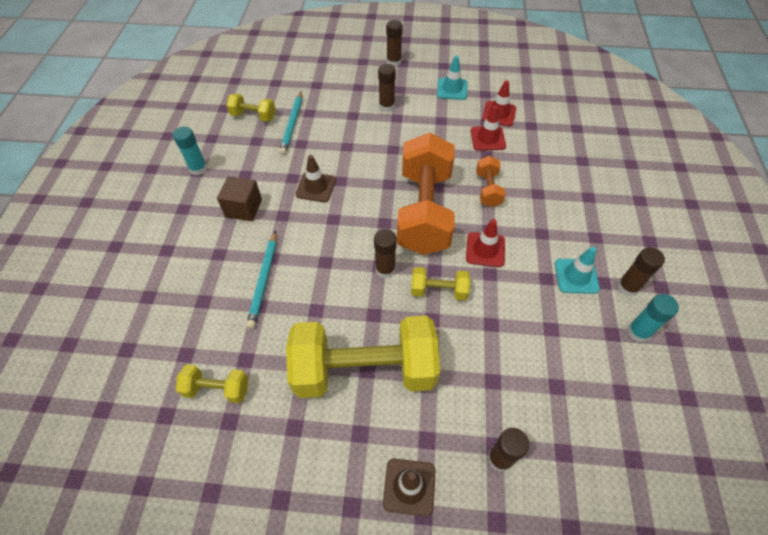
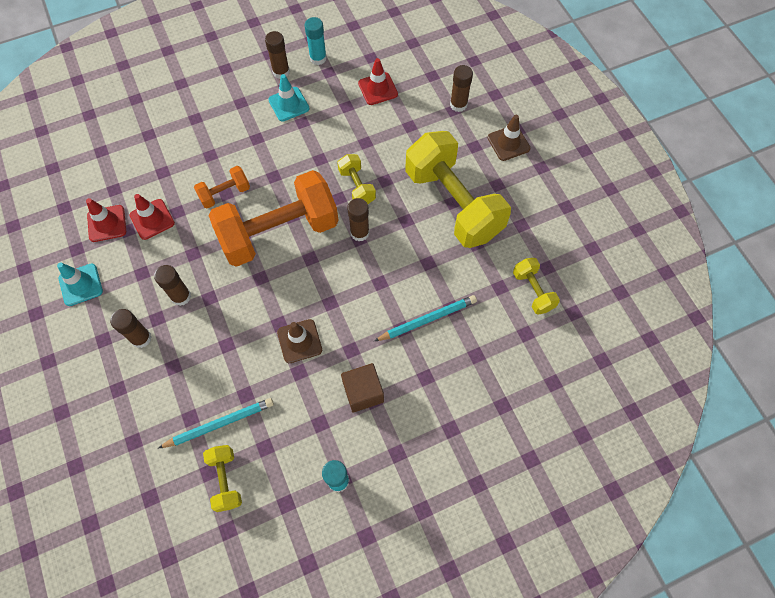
camera: 120 degrees left, 10 degrees up
(394, 62) = (49, 373): brown glue stick -> brown glue stick (181, 296)
(485, 249) = (297, 171): red traffic cone -> red traffic cone (378, 89)

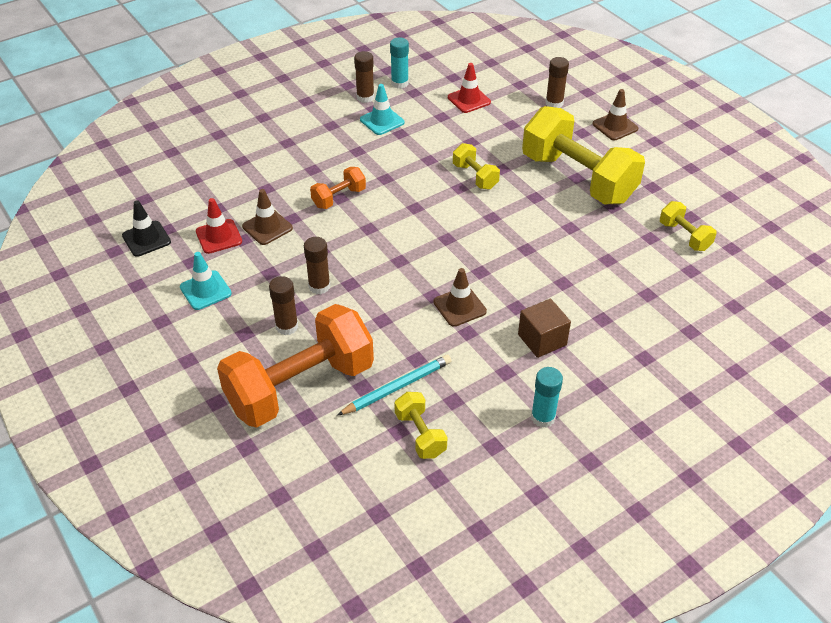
camera: 10 degrees left, 20 degrees down
(43, 216) = (146, 239): none -> black traffic cone
(152, 219) = (267, 227): red traffic cone -> brown traffic cone
(279, 232) = (407, 222): orange dumbbell -> orange dumbbell (300, 387)
(359, 233) = (491, 212): brown glue stick -> none
(427, 319) = (587, 272): turquoise pencil -> none

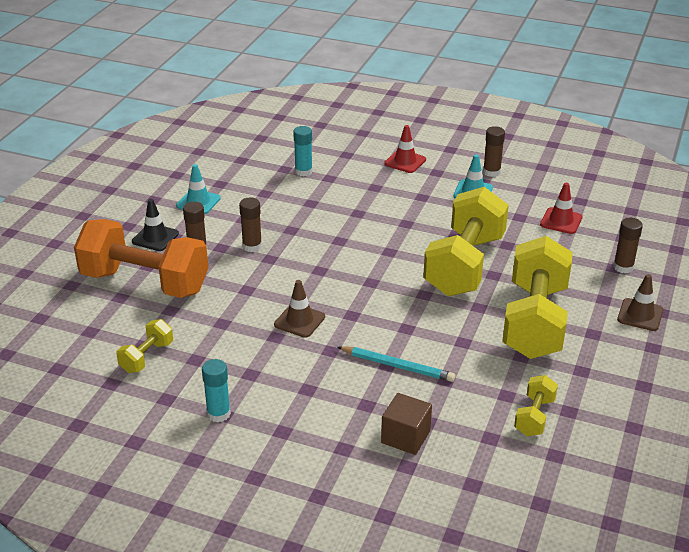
camera: 55 degrees right, 10 degrees down
(146, 239) = (223, 157): black traffic cone -> black traffic cone (155, 238)
(219, 236) = (256, 182): red traffic cone -> red traffic cone (405, 161)
(267, 227) = (288, 197): brown traffic cone -> none
(339, 198) = (357, 212): orange dumbbell -> none
(397, 387) = (184, 326): turquoise pencil -> turquoise pencil (397, 366)
(399, 83) = (533, 179): turquoise glue stick -> turquoise glue stick (303, 171)
(475, 176) = (464, 265): yellow dumbbell -> yellow dumbbell, size x2.23
(542, 340) = (306, 379): brown cube -> brown cube (405, 437)

